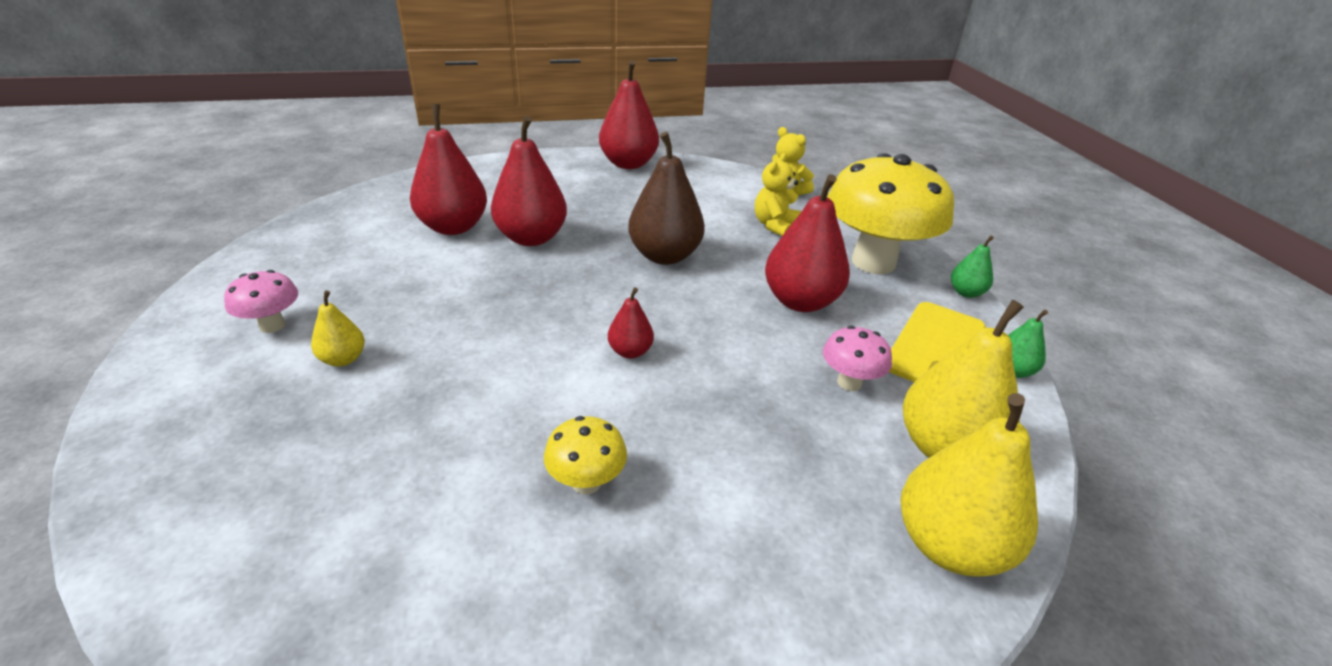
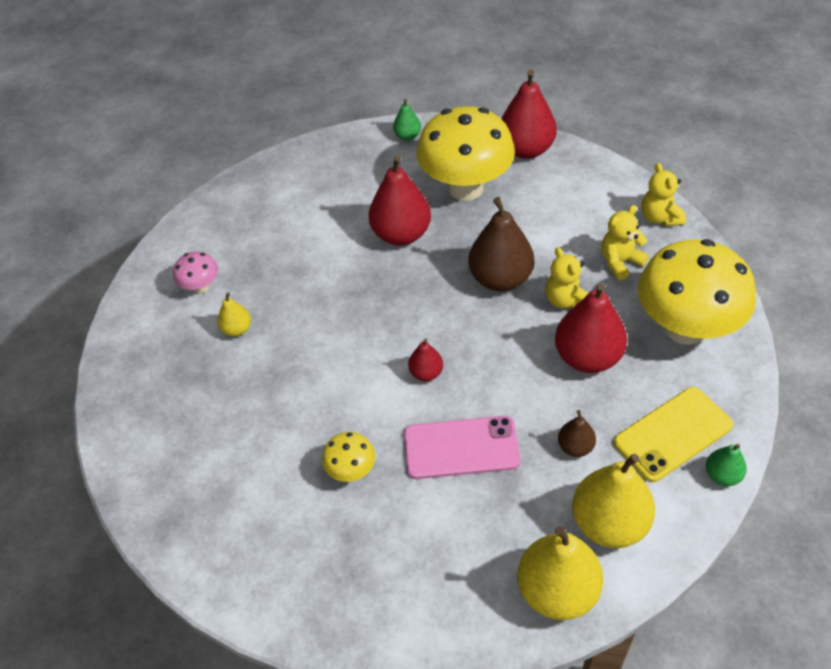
camera: 30 degrees right, 15 degrees up
(453, 227) = (346, 209): red pear -> none
(584, 195) = (466, 188): none -> yellow mushroom
(720, 417) = (461, 448): none -> pink phone
(744, 261) = (566, 300): none -> yellow teddy bear
(849, 382) = (575, 447): pink mushroom -> brown pear
(966, 292) = (748, 384): green pear -> green pear (407, 136)

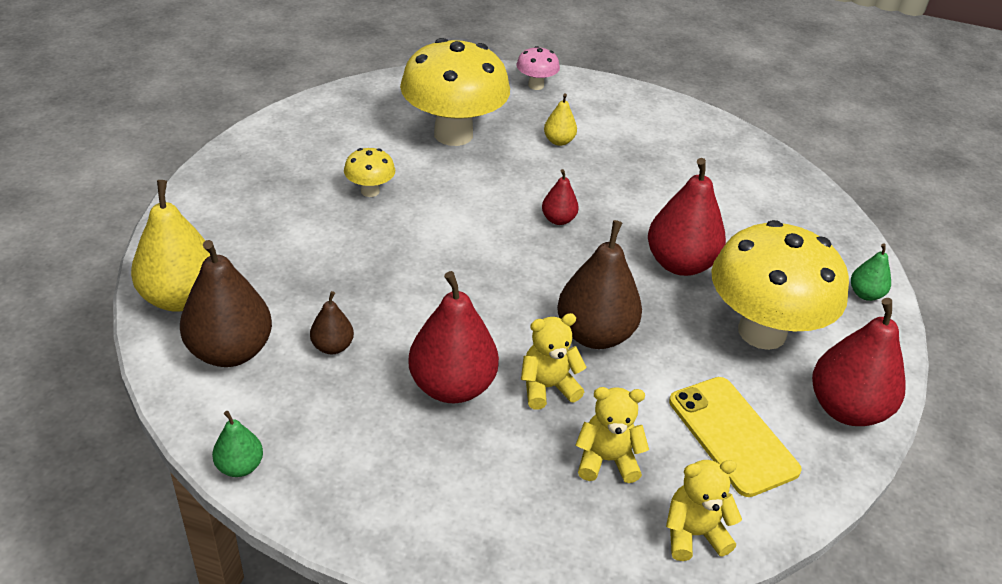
camera: 90 degrees right, 10 degrees down
(201, 287) = (618, 124): pink mushroom -> pink mushroom (536, 85)
(426, 373) = (468, 253): red pear -> red pear (558, 219)
(461, 448) = (366, 262): pink phone -> none
(609, 523) = (230, 351): yellow pear -> brown pear
(620, 262) = (606, 460): yellow teddy bear -> yellow teddy bear turned 60 degrees counterclockwise
(672, 434) = (314, 436): yellow phone -> yellow phone (732, 435)
(685, 328) = (472, 499): yellow mushroom -> yellow mushroom (453, 134)

